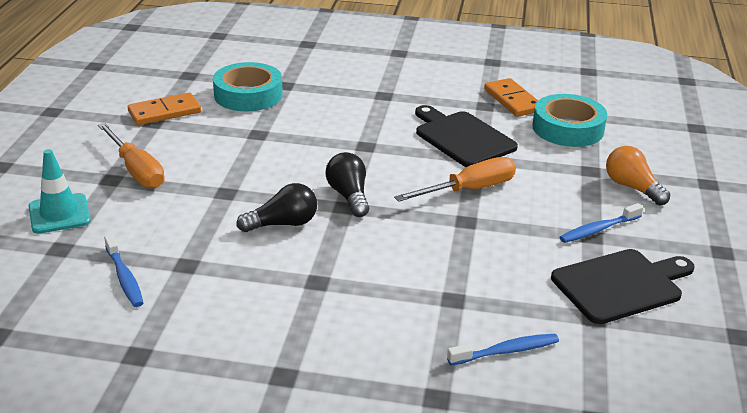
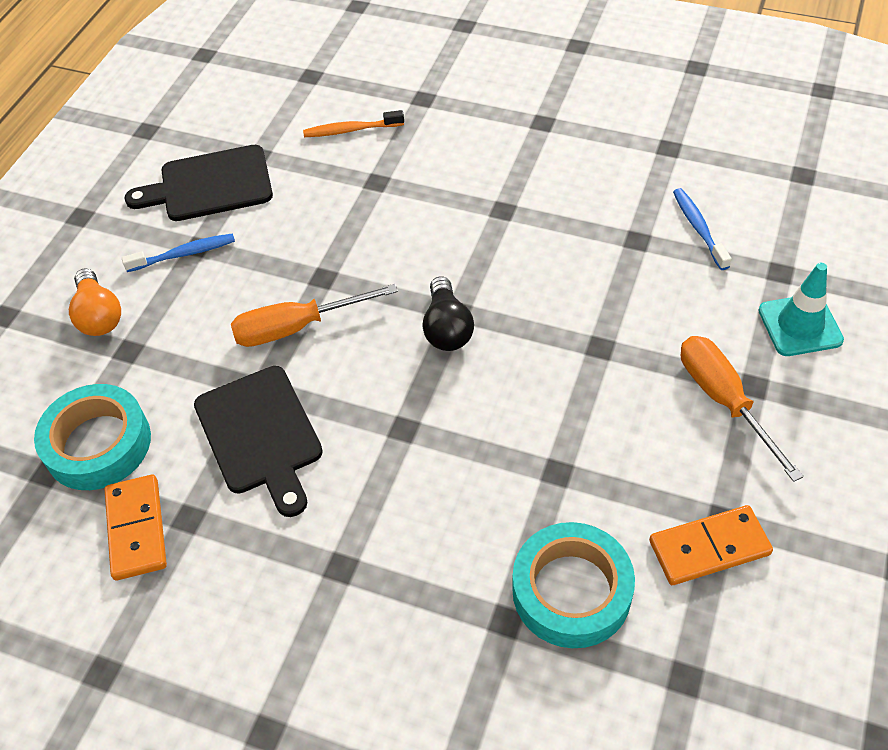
camera: 165 degrees left, 20 degrees up
(283, 224) = (531, 289): black light bulb -> none
(506, 351) = (351, 130): blue toothbrush -> orange toothbrush

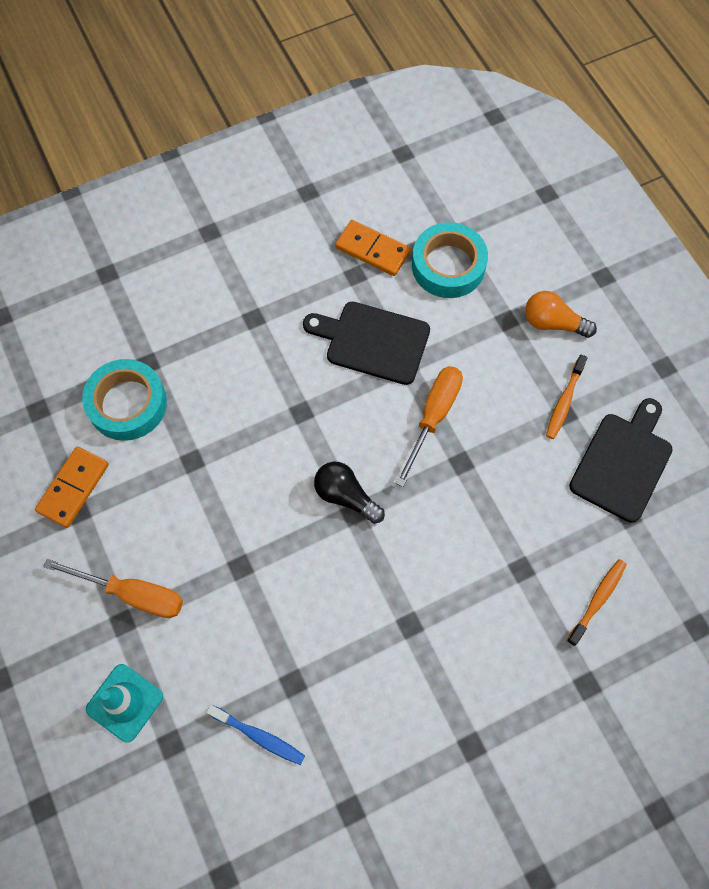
camera: 130 degrees right, 15 degrees up
(184, 254) = (564, 401): blue toothbrush -> orange toothbrush

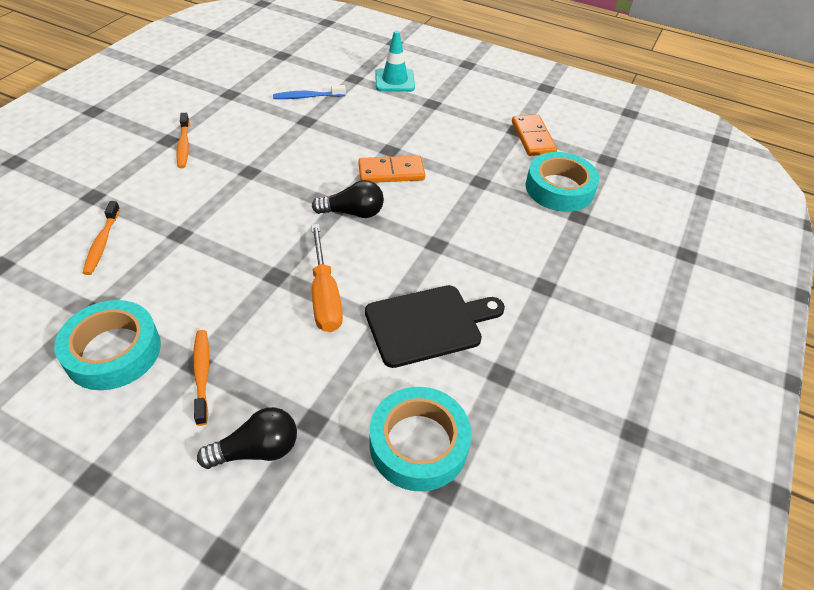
camera: 140 degrees right, 20 degrees down
(133, 593) = (440, 114): orange screwdriver -> none
(372, 250) = (509, 410): orange domino -> orange domino (391, 172)
(458, 721) = (184, 146): none -> orange toothbrush
(552, 323) = (257, 450): orange light bulb -> black light bulb
(623, 462) = (113, 351): black cutting board -> turquoise tape

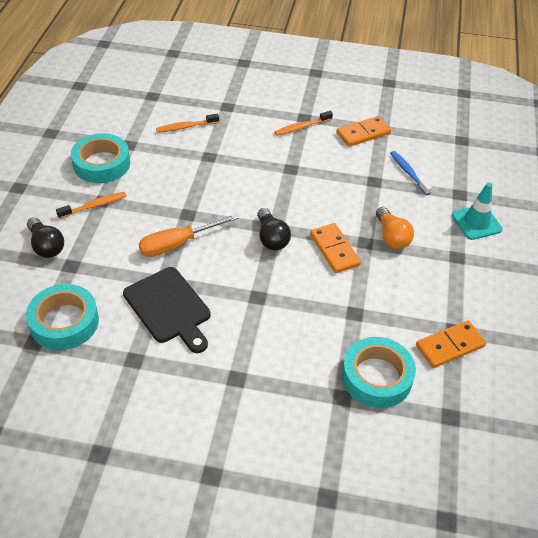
camera: 75 degrees right, 0 degrees up
(228, 107) = (363, 133): none -> orange domino
(390, 132) = (392, 237): none -> orange light bulb

